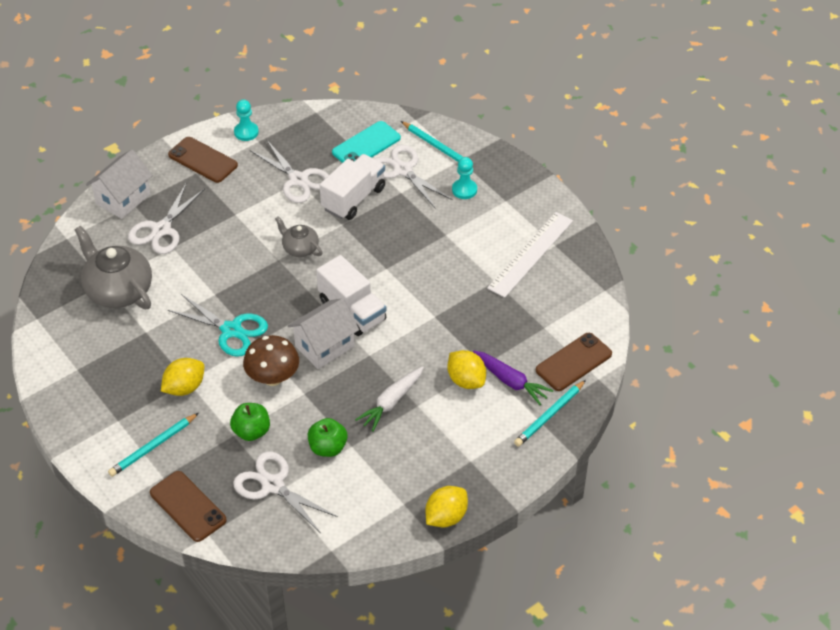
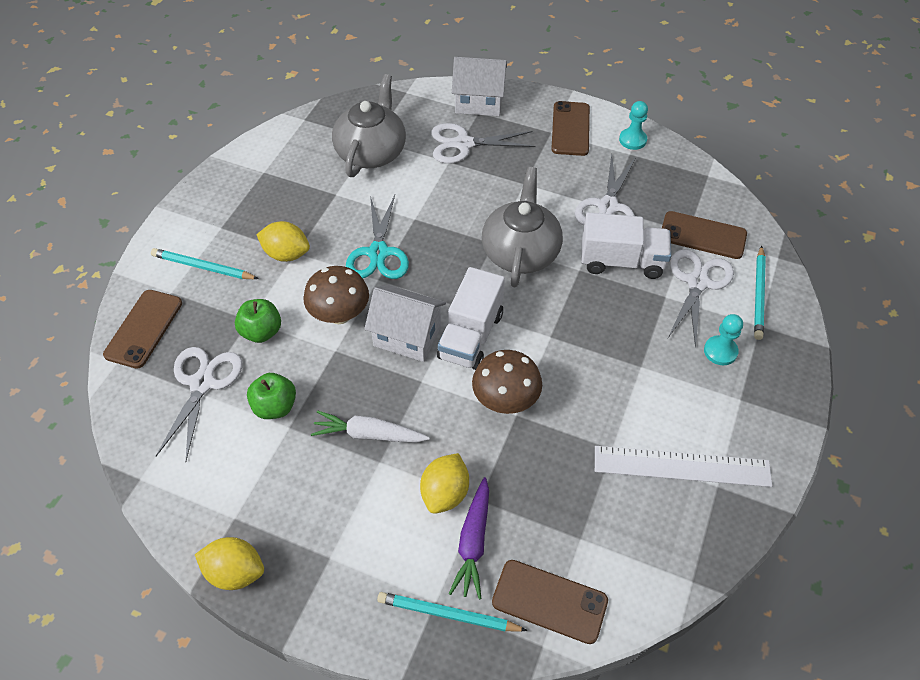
camera: 60 degrees right, 5 degrees up
(300, 248) = (520, 252): grey teapot -> grey teapot, size x1.85
(366, 145) = (702, 235): turquoise phone -> brown phone
(419, 316) = (505, 400): none -> brown mushroom

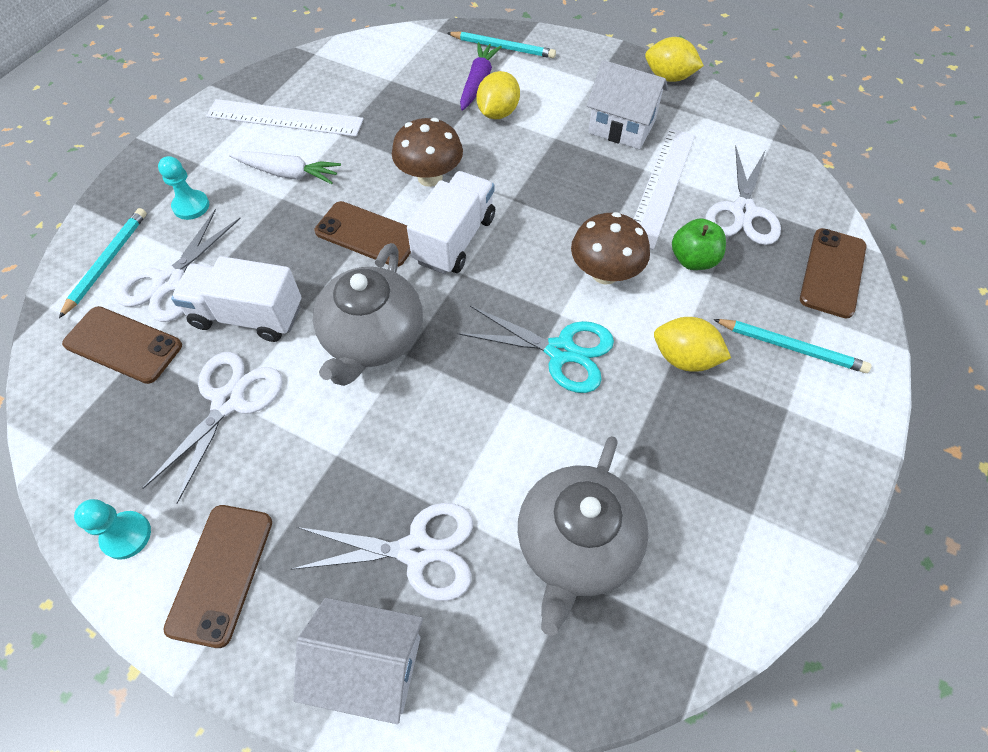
camera: 175 degrees left, 5 degrees up
(275, 407) = (661, 186): green apple -> white ruler
(369, 434) = (566, 158): white carrot -> white carrot (288, 173)
(378, 253) = (560, 351): turquoise scissors -> turquoise scissors turned 105 degrees clockwise
(407, 336) = (526, 243): white house -> white house (621, 127)
(549, 601) = (426, 49): brown phone -> brown phone (367, 234)

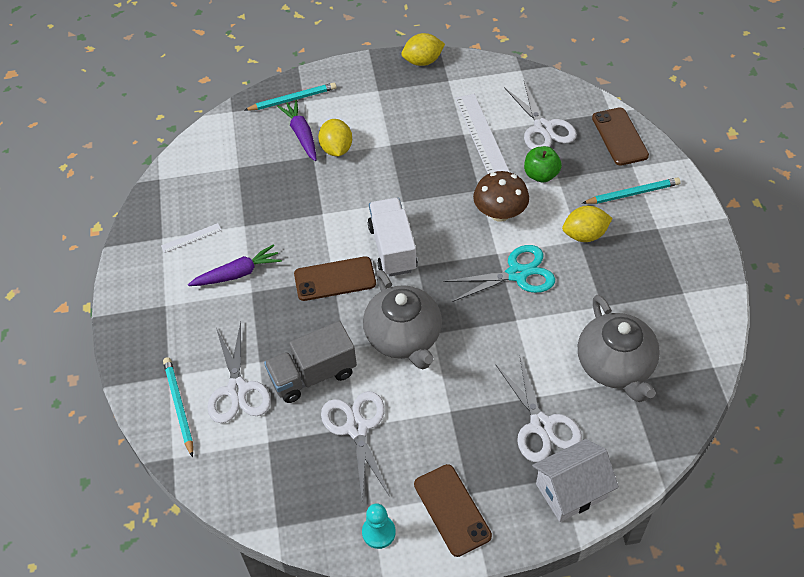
camera: 35 degrees left, 5 degrees down
(123, 345) = (252, 444): brown phone -> none
(191, 206) = (194, 335): turquoise pawn -> none
(247, 316) = (313, 375): white truck -> grey truck
(285, 118) = (191, 238): white ruler -> white ruler, size x0.46
(288, 173) = (237, 273): white carrot -> purple carrot
(417, 550) = (541, 425): white scissors -> white scissors turned 105 degrees clockwise
(430, 177) = (336, 218): brown mushroom -> none
(621, 127) = (425, 113): white house -> none

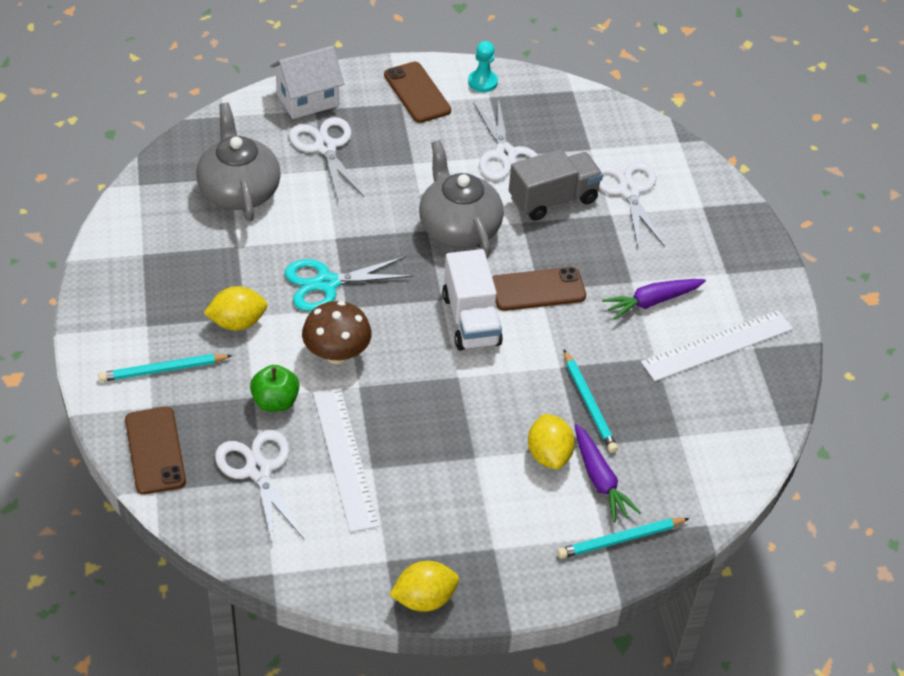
camera: 175 degrees right, 5 degrees down
(179, 406) = (684, 181): turquoise pencil -> turquoise pencil (589, 404)
(191, 238) = (717, 345): white ruler -> white ruler, size x2.19

